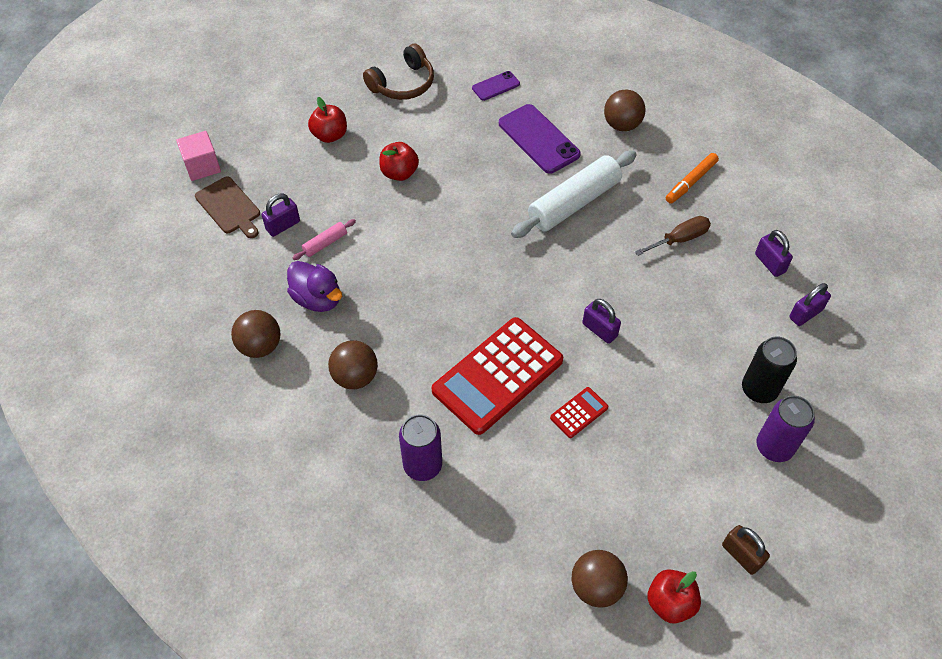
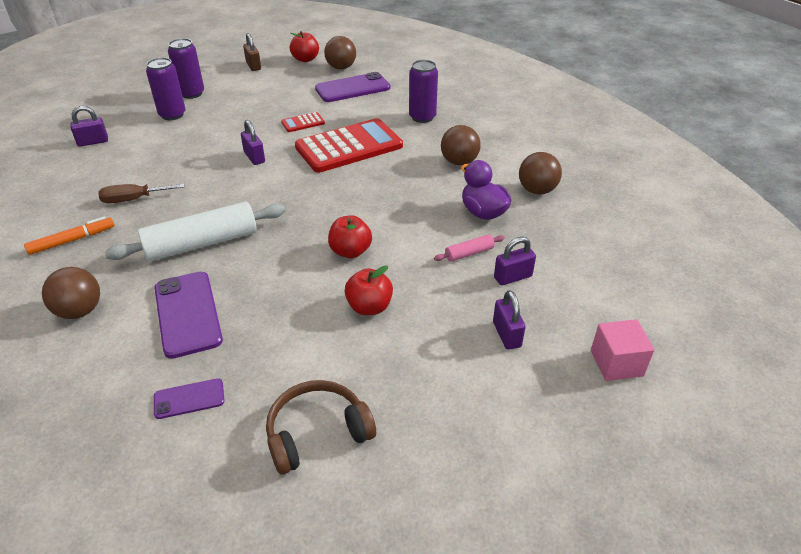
camera: 165 degrees left, 15 degrees down
(229, 207) = (575, 307): brown cutting board -> none
(330, 135) = (443, 372): red apple -> red apple (350, 251)
(550, 522) = (352, 88): none -> purple phone
(759, 389) = (172, 115): black can -> purple can
(769, 263) = (80, 172): purple padlock -> purple padlock (506, 334)

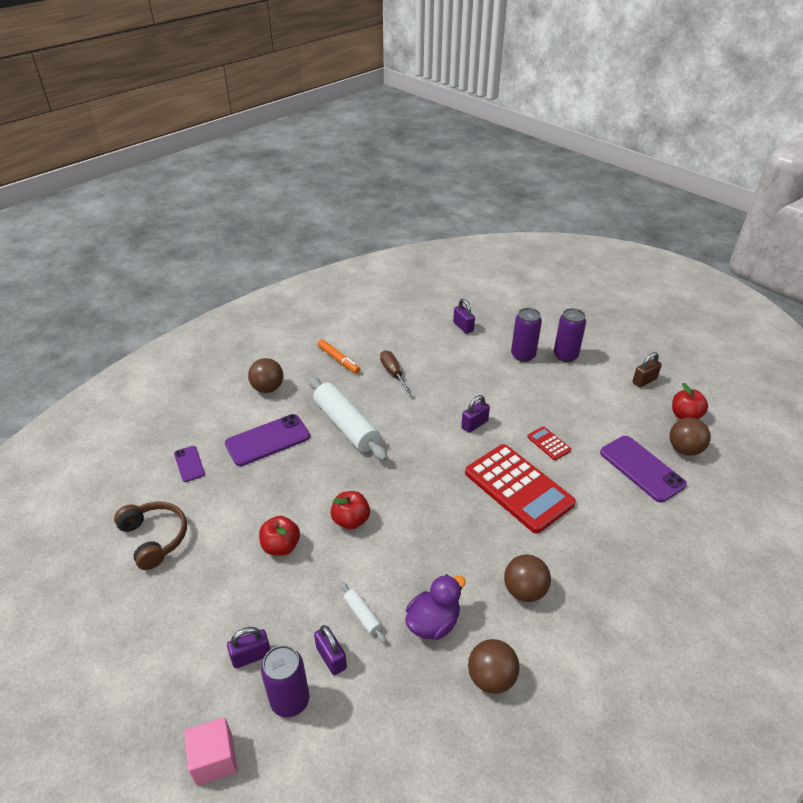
camera: 80 degrees right, 0 degrees up
(422, 117) = (608, 543): purple can -> purple can (290, 700)
(469, 253) = (362, 615): pink rolling pin -> white rolling pin

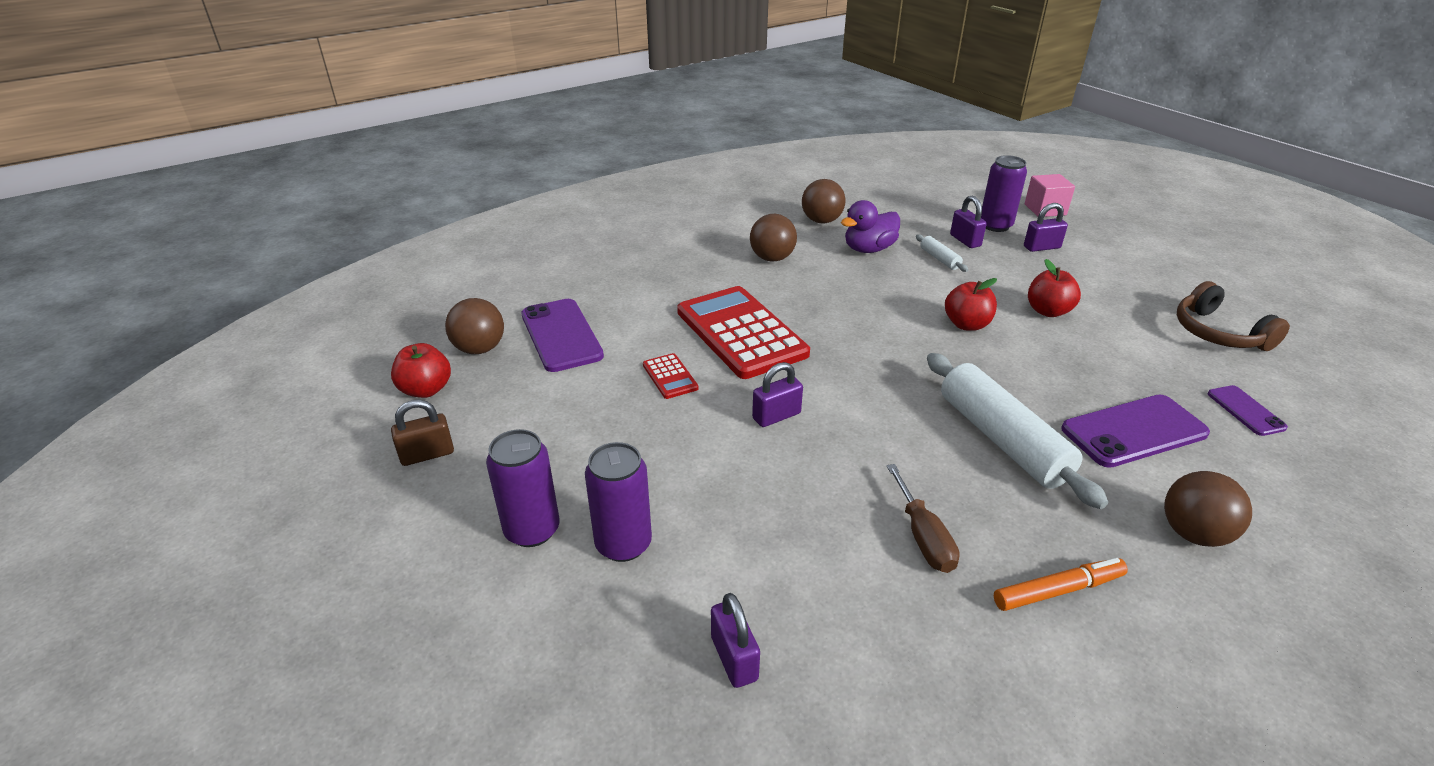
camera: 170 degrees left, 5 degrees down
(338, 360) = (1058, 590): orange marker -> orange marker turned 105 degrees clockwise

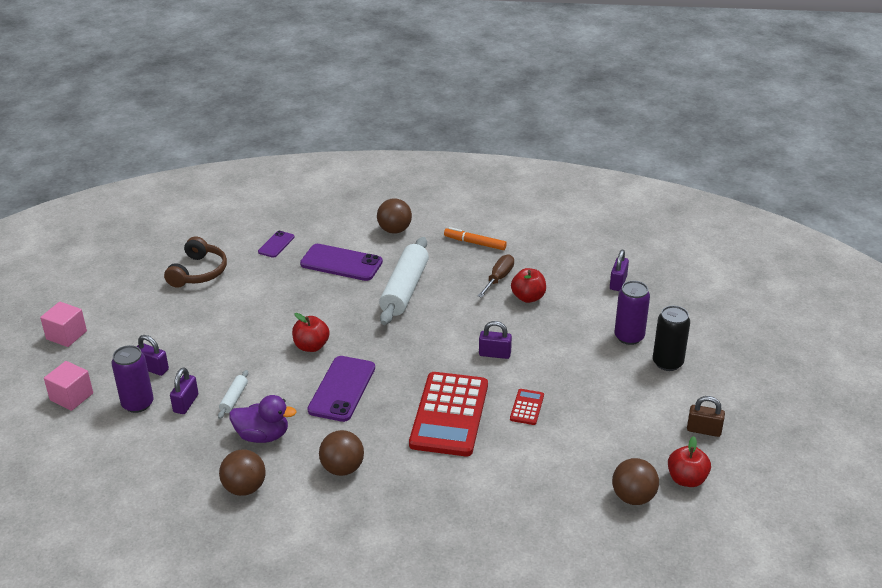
camera: 140 degrees left, 0 degrees up
(532, 530) = (667, 363): purple can -> black can
(561, 335) = (568, 478): purple phone -> purple phone (342, 389)
(1048, 311) = (251, 328): red apple -> red apple (528, 297)
(1154, 235) = (66, 335): none -> pink cube

